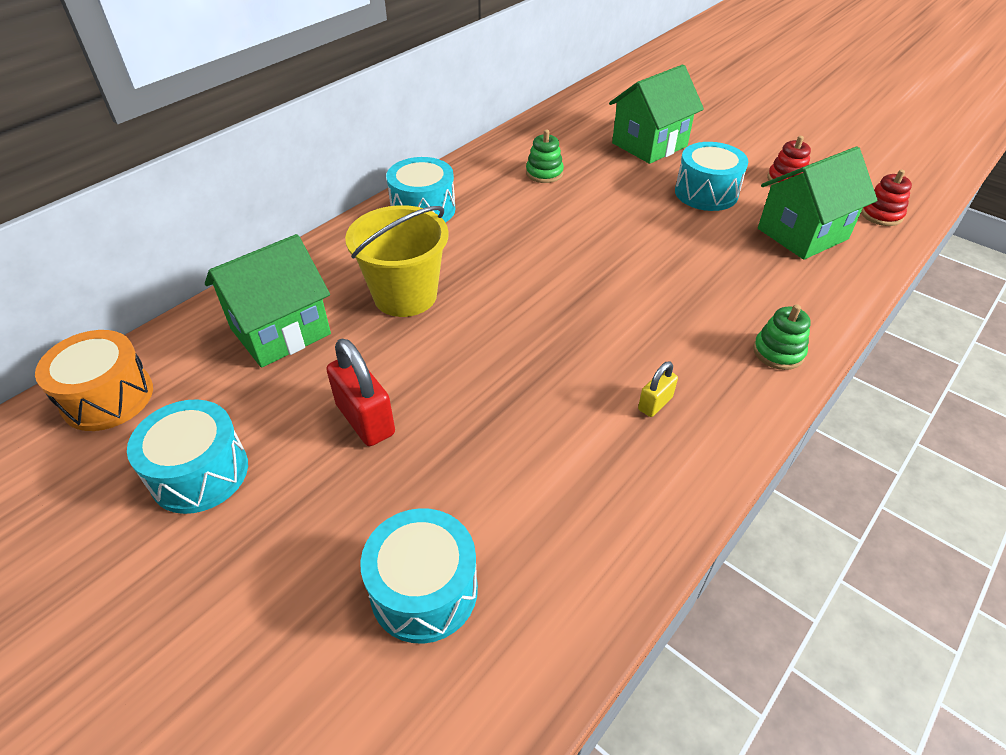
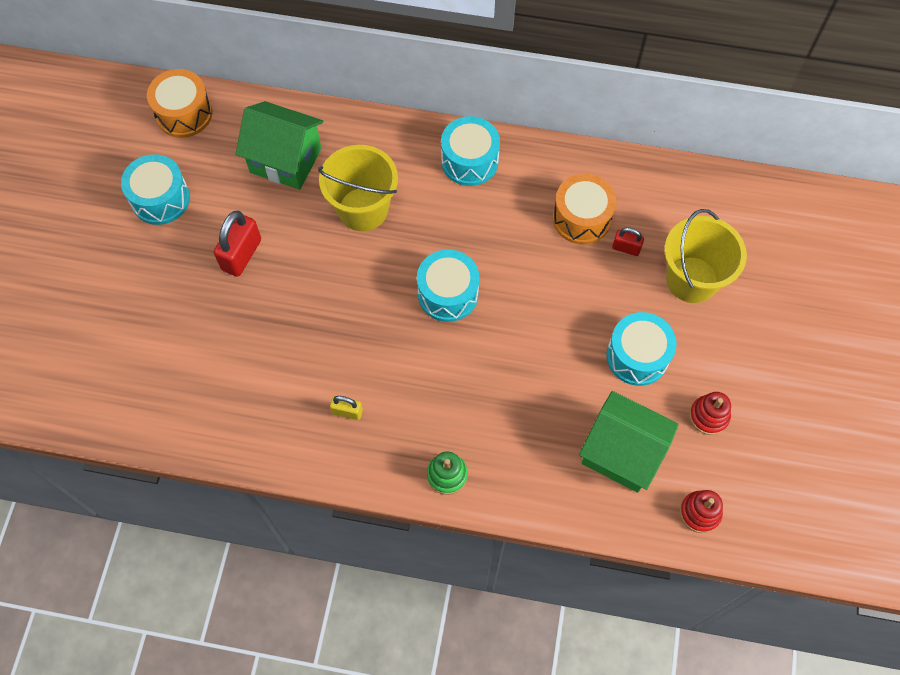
camera: 60 degrees right, 20 degrees up
(424, 590) = (147, 351): turquoise drum -> turquoise drum (448, 294)
(544, 173) = (581, 218): green stacking toy -> orange drum
(593, 163) = (626, 248): none -> red padlock
(649, 145) = (691, 279): green house -> yellow bucket

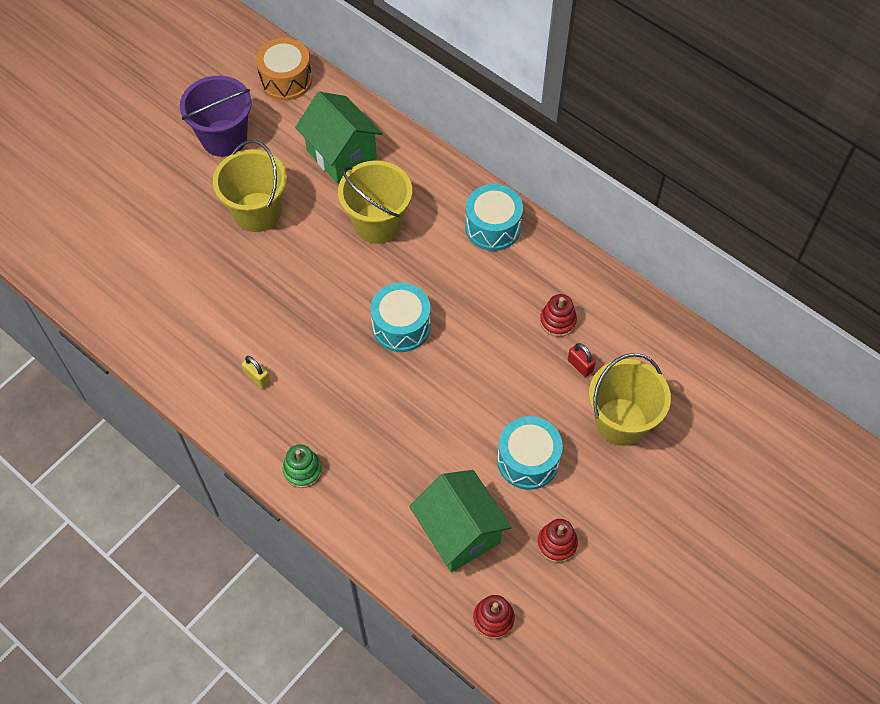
camera: 30 degrees right, 5 degrees down
(160, 199) = (224, 138): turquoise drum -> purple bucket
(241, 255) = (257, 212): red padlock -> yellow bucket
(581, 218) = (557, 321): orange drum -> red stacking toy

